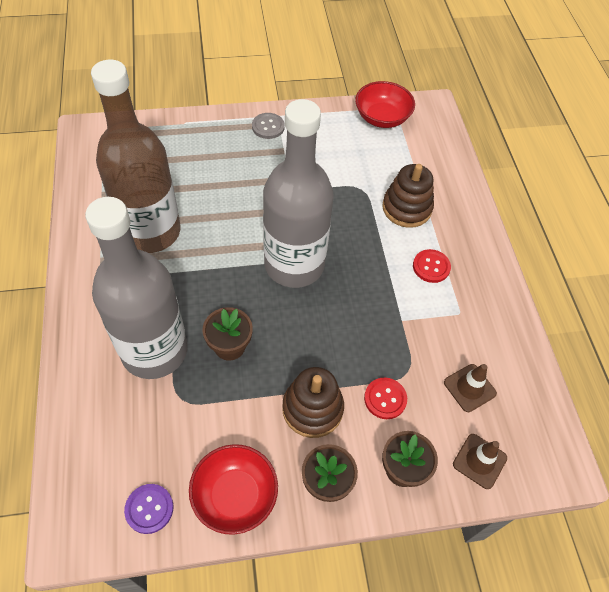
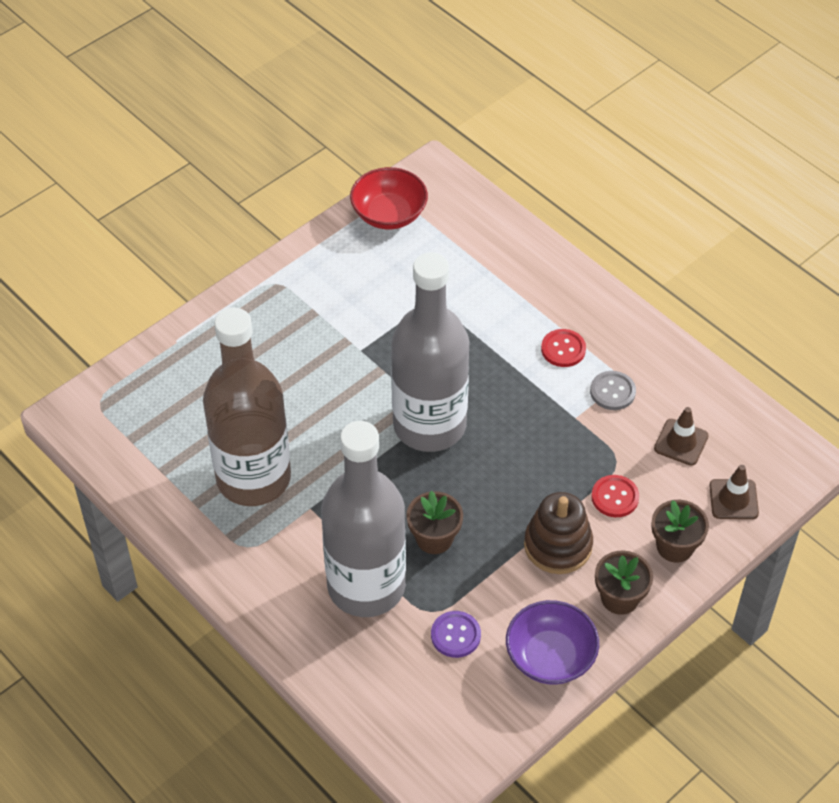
camera: 30 degrees left, 5 degrees down
(149, 509) = (486, 714): purple button -> purple button (455, 635)
(235, 495) = (550, 656): red bowl -> purple bowl
(268, 127) = (274, 293): grey button -> grey button (612, 391)
(406, 208) = (494, 302): brown stacking toy -> none

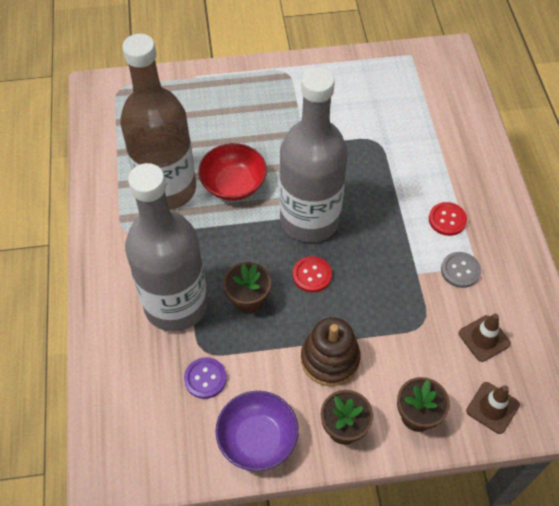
camera: 35 degrees right, 5 degrees up
(389, 214) = (397, 66): red bowl -> red bowl (233, 184)
(615, 497) = (400, 349): red button -> red button (312, 275)

